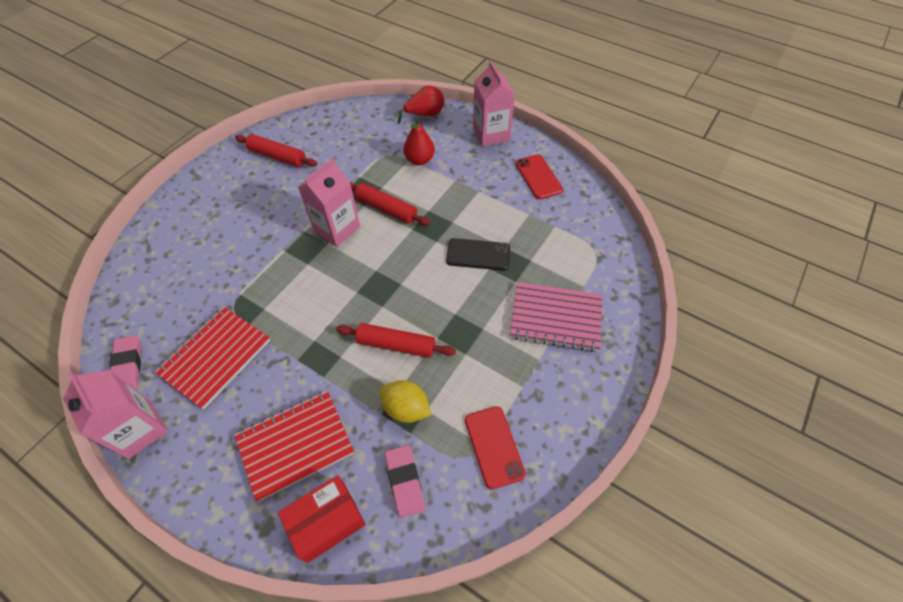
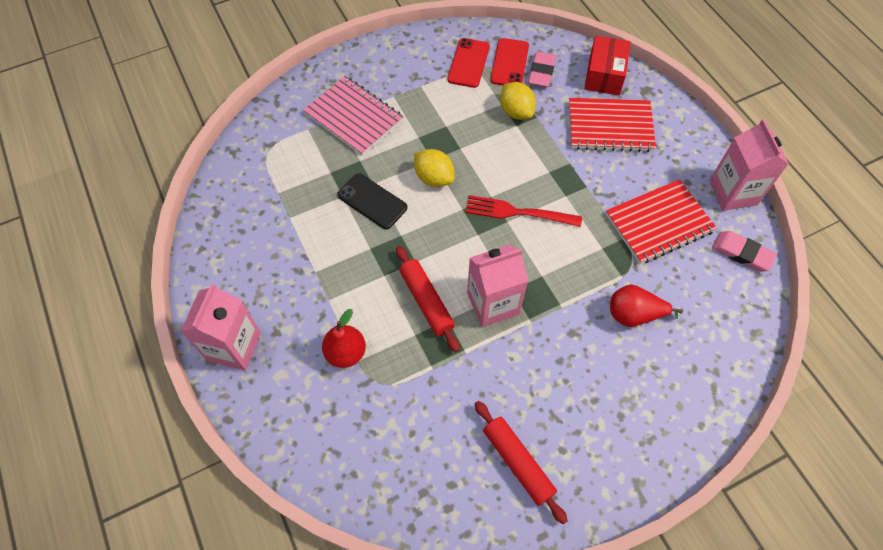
camera: 150 degrees left, 5 degrees up
(128, 366) = (742, 253): pink eraser -> pink eraser turned 75 degrees counterclockwise
(326, 522) = (604, 75): red box -> red box turned 75 degrees counterclockwise
(351, 304) = (517, 212): none -> red fork
(396, 345) = (497, 159): red rolling pin -> none
(425, 114) = (285, 432): red pear -> red pear (634, 315)
(442, 298) = (434, 178): none -> yellow lemon
(538, 177) = (239, 255): red phone -> red phone (509, 63)

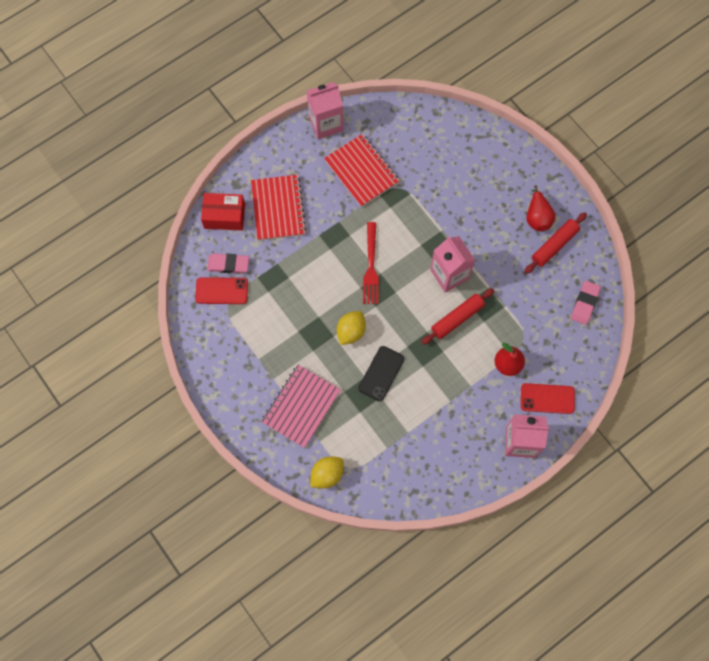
camera: 100 degrees left, 10 degrees up
(468, 63) = (226, 324): red phone -> red phone (547, 398)
(516, 112) = (274, 279): yellow lemon -> yellow lemon (327, 474)
(634, 315) = (438, 184): red pear -> red pear (537, 217)
(742, 253) = (376, 119): pink eraser -> pink eraser (584, 303)

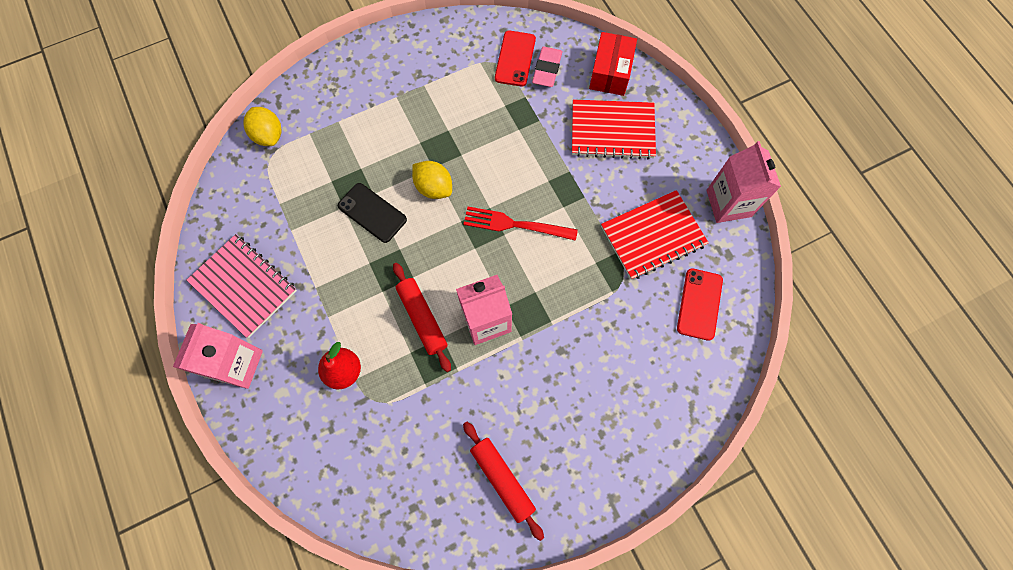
camera: 100 degrees right, 0 degrees up
(301, 406) = (355, 120): pink notebook -> pink notebook (244, 286)
(537, 217) = (551, 464): red pear -> none
(547, 398) = (283, 414): red phone -> red phone (699, 304)
(584, 303) = (404, 503): pink eraser -> none

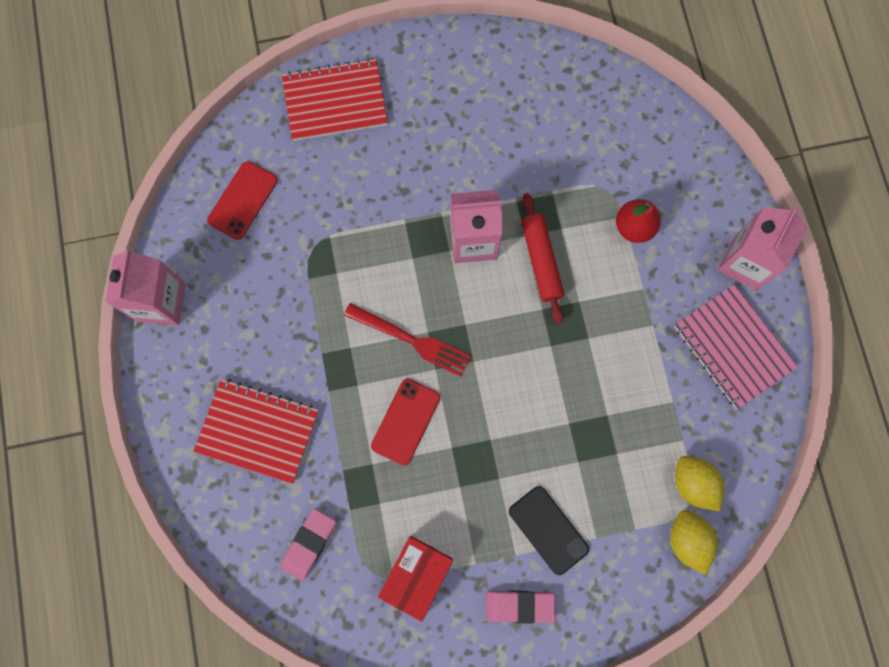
camera: 165 degrees left, 5 degrees up
(372, 213) = (574, 399): black phone -> black phone (548, 530)
(386, 67) = (520, 606): none -> pink eraser
(434, 187) = (495, 412): yellow lemon -> yellow lemon (693, 484)
(502, 479) = (497, 89): red rolling pin -> none
(515, 59) = (345, 572): red phone -> red phone (405, 421)
(610, 72) = (229, 516): red box -> red box (416, 576)
(653, 236) = (262, 286): red notebook -> red notebook (335, 101)

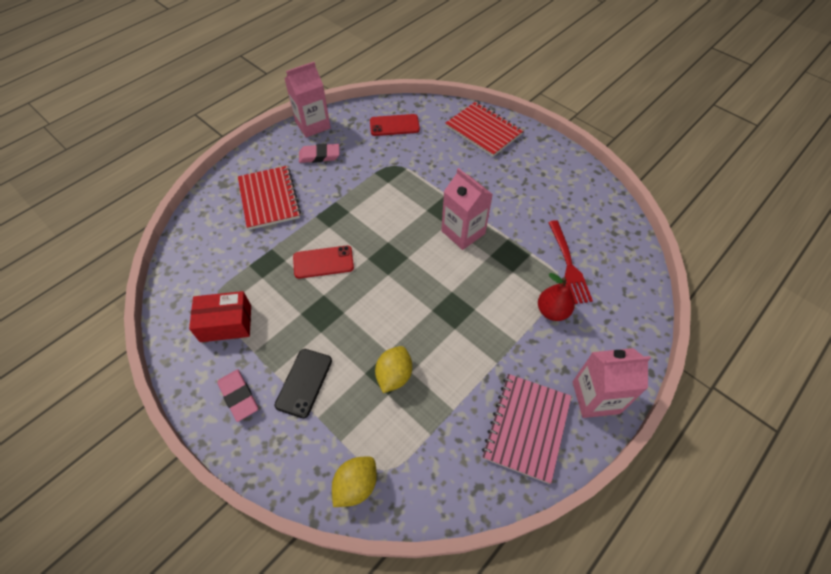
camera: 55 degrees right, 20 degrees down
(309, 544) = (215, 257): pink eraser -> pink eraser (319, 156)
(412, 340) = (376, 237): red fork -> red fork (569, 265)
(541, 261) = (482, 273): red rolling pin -> none
(693, 484) = (402, 462): yellow lemon -> yellow lemon (394, 375)

